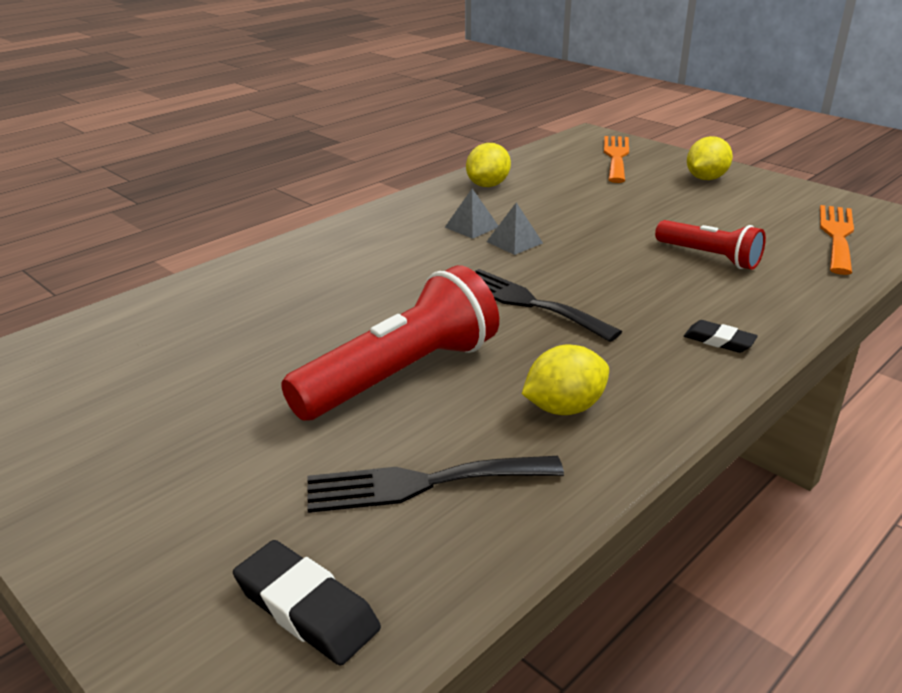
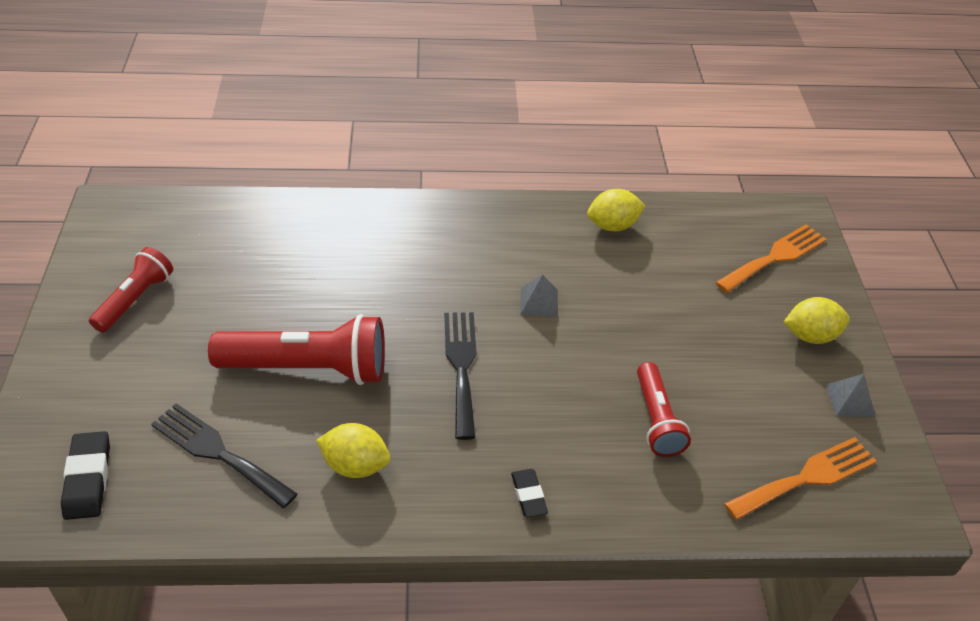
camera: 40 degrees right, 15 degrees up
(108, 432) = (135, 300): none -> red flashlight
(471, 227) = (533, 265): grey pyramid -> grey pyramid (849, 400)

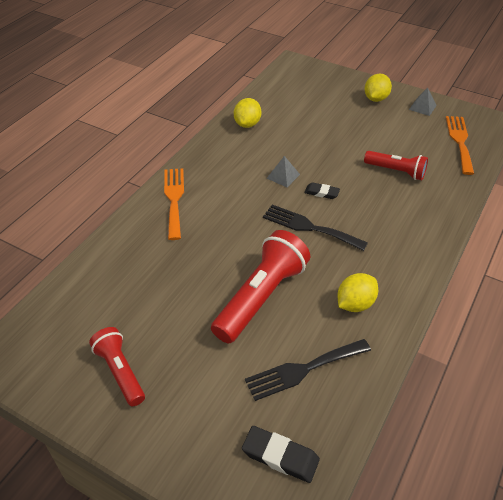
camera: 55 degrees left, 0 degrees up
(528, 495) = (418, 239): black eraser -> black eraser (321, 193)
(775, 257) = (316, 84): orange fork -> orange fork (174, 199)

